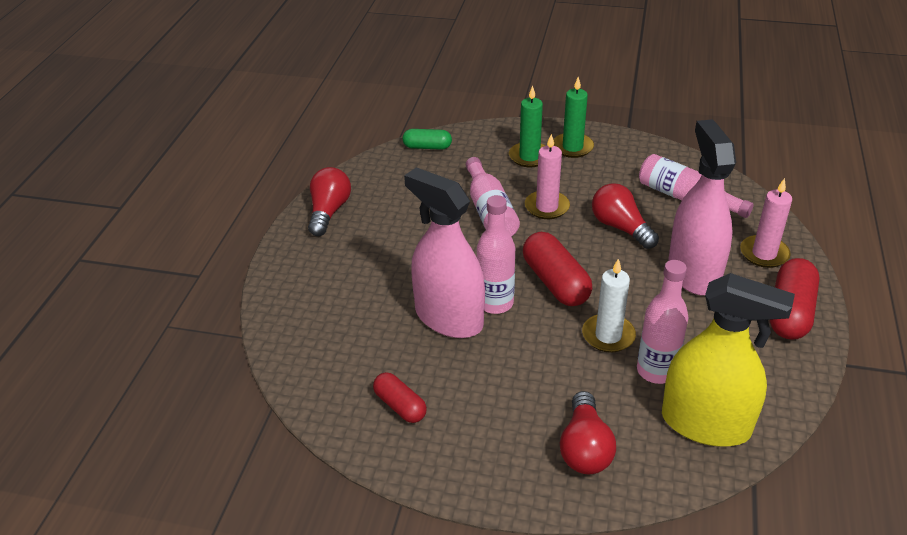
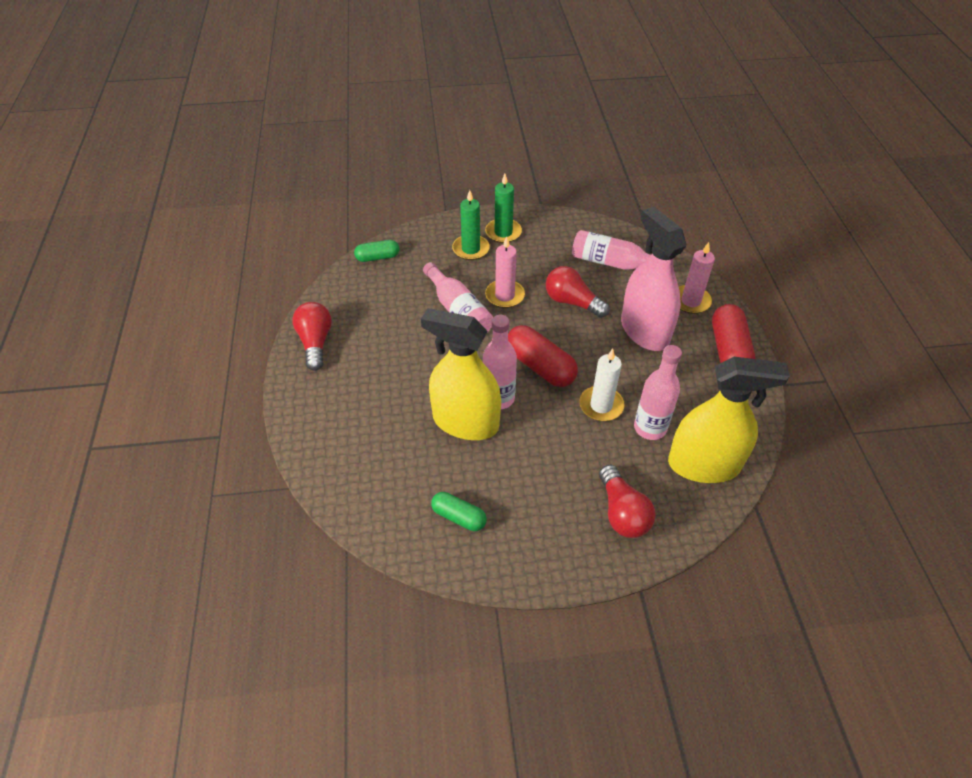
camera: 20 degrees left, 10 degrees up
(400, 406) = (459, 517): red capsule -> green capsule
(448, 318) = (465, 422): pink spray bottle -> yellow spray bottle

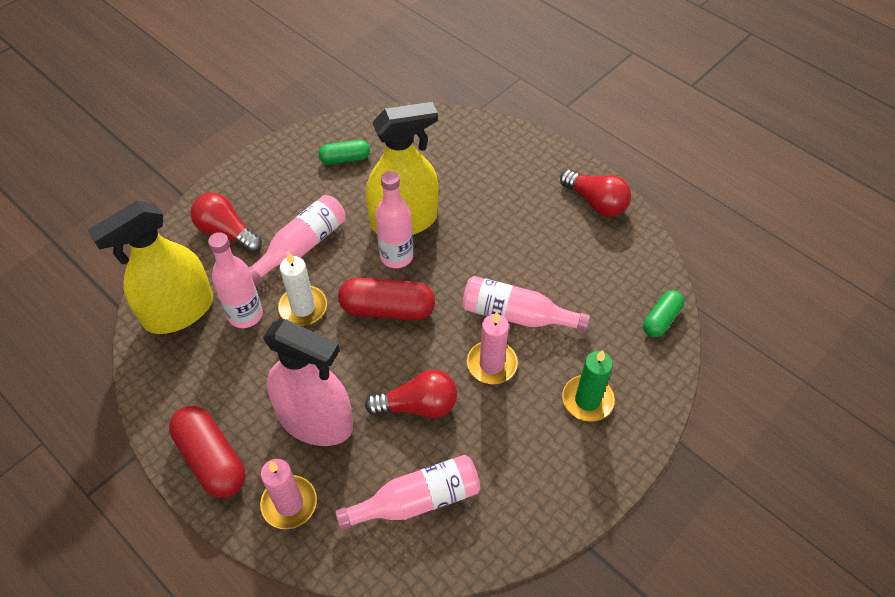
camera: 140 degrees right, 5 degrees up
(503, 232) = (580, 453): green candle -> none
(566, 455) = (301, 246): none -> pink bottle

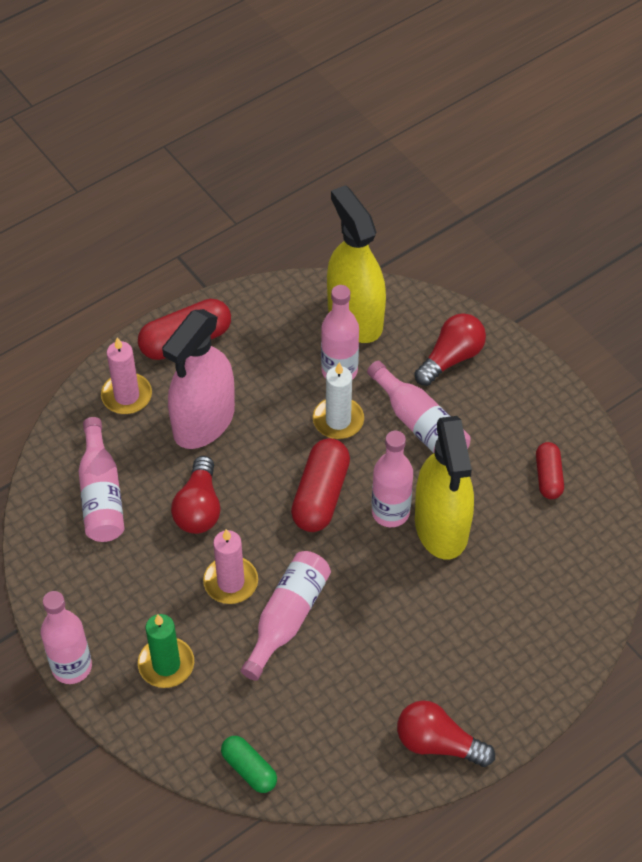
camera: 100 degrees right, 0 degrees up
(345, 159) = (548, 477): green capsule -> red capsule
(596, 202) = (438, 743): red light bulb -> red light bulb turned 60 degrees clockwise
(614, 481) = (71, 667): none -> pink bottle

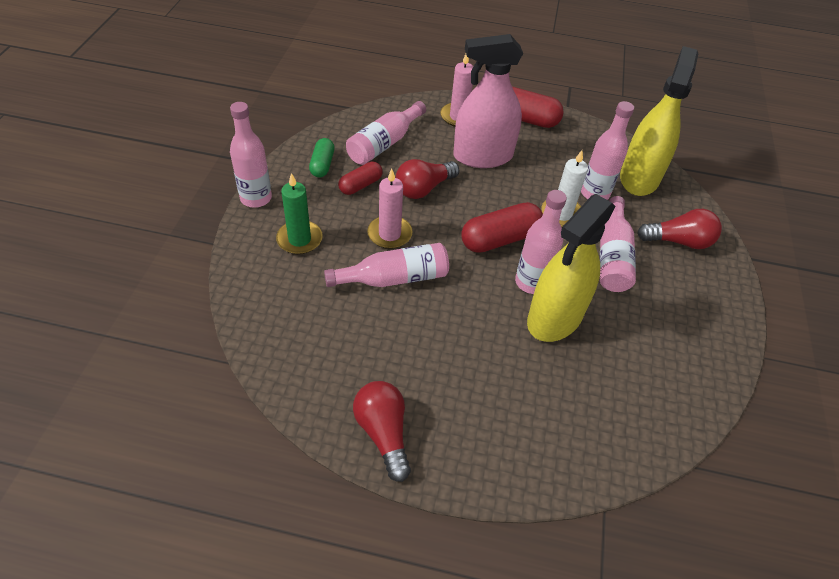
camera: 45 degrees right, 5 degrees down
(249, 769) = (260, 330): green capsule -> green capsule (322, 165)
(548, 477) = (669, 356): red capsule -> red capsule (360, 185)

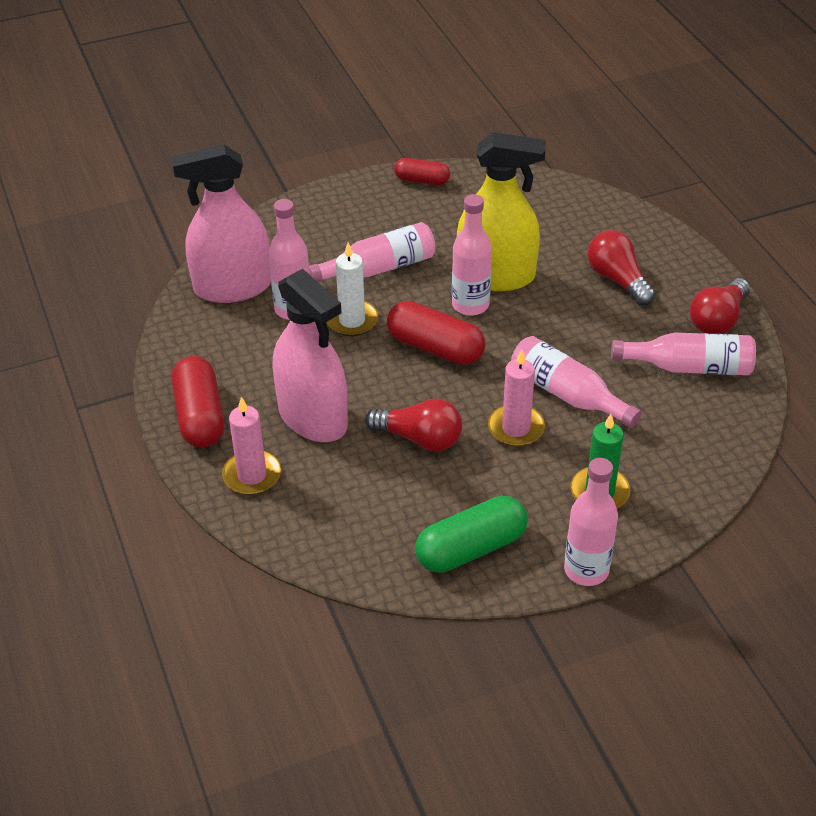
camera: 120 degrees left, 5 degrees down
(322, 165) = (471, 548): green capsule -> green capsule, size x1.65
(360, 185) = (469, 493): red capsule -> red capsule (422, 180)
(384, 143) = (374, 515): pink bottle -> pink bottle (689, 367)
(639, 178) = (232, 287): yellow spray bottle -> pink spray bottle
(679, 241) = (312, 235): red light bulb -> red light bulb (617, 279)

